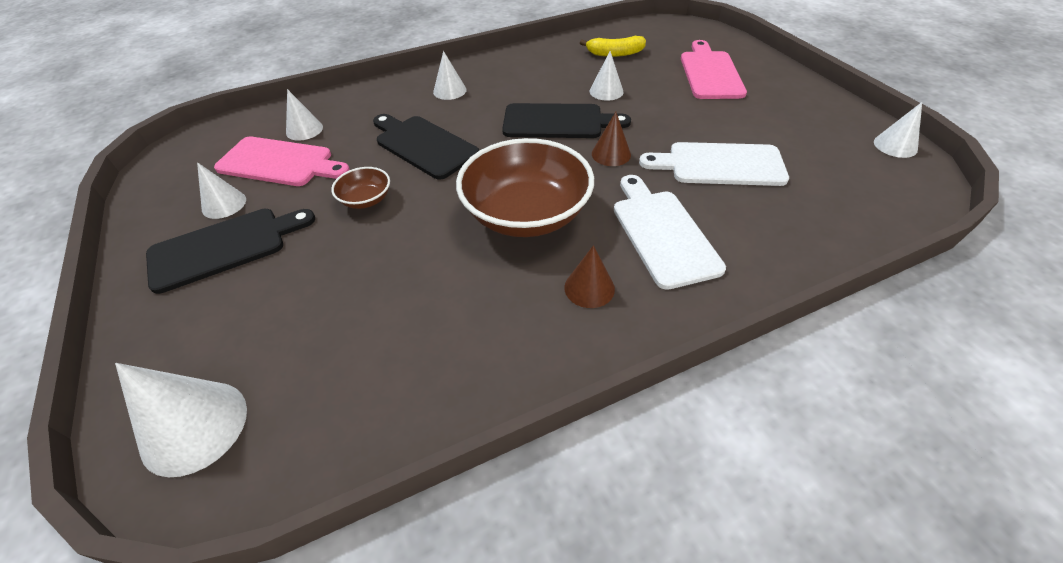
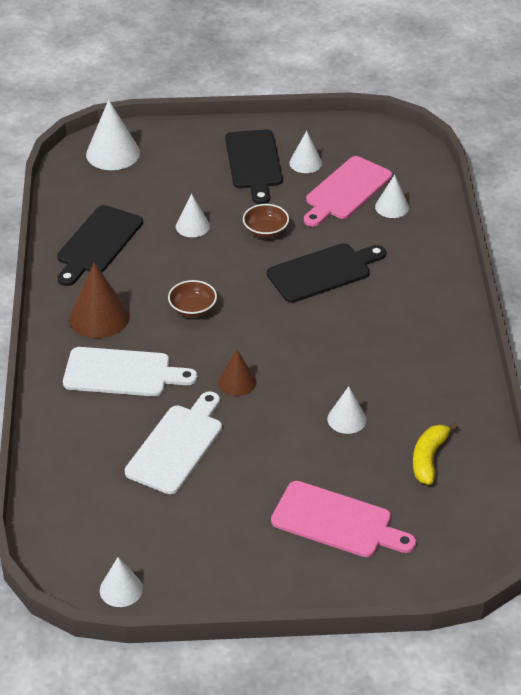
camera: 110 degrees right, 5 degrees down
(449, 91) = (413, 306): white cone -> white cone (192, 226)
(526, 214) = (193, 308): brown bowl -> brown bowl, size x0.45
(558, 122) = (310, 365): black cutting board -> black cutting board (97, 243)
(589, 288) = (99, 317): brown cone -> brown cone, size x1.65

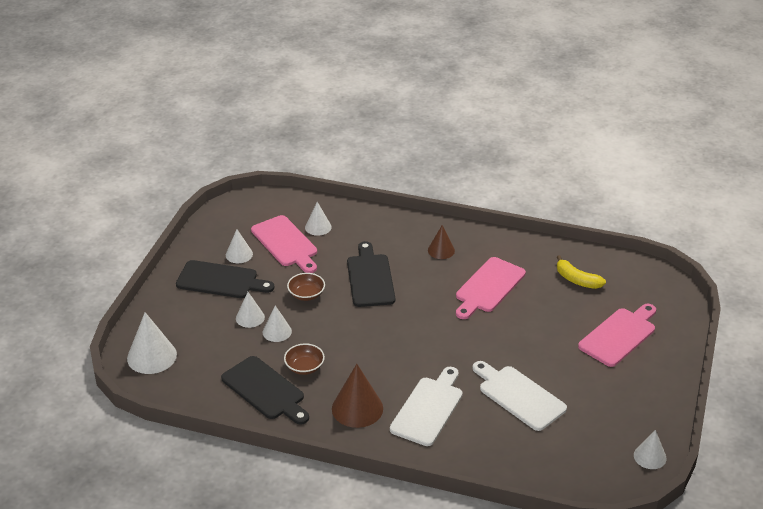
camera: 70 degrees left, 5 degrees down
(193, 308) = (374, 354): brown bowl -> brown bowl (304, 367)
(237, 382) = (466, 349): brown cone -> brown cone (441, 250)
(346, 419) = (526, 306): white cone -> white cone (250, 317)
(364, 376) = (488, 287): none -> pink cutting board

